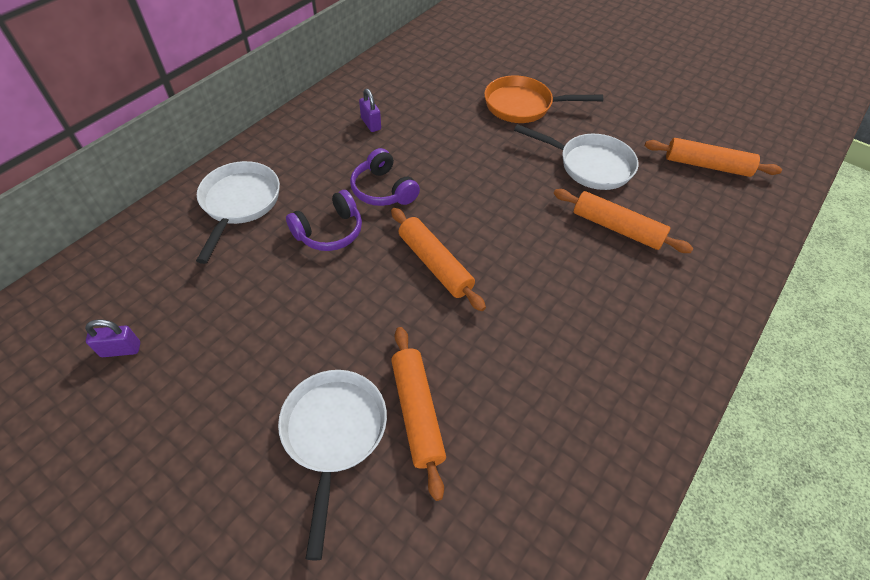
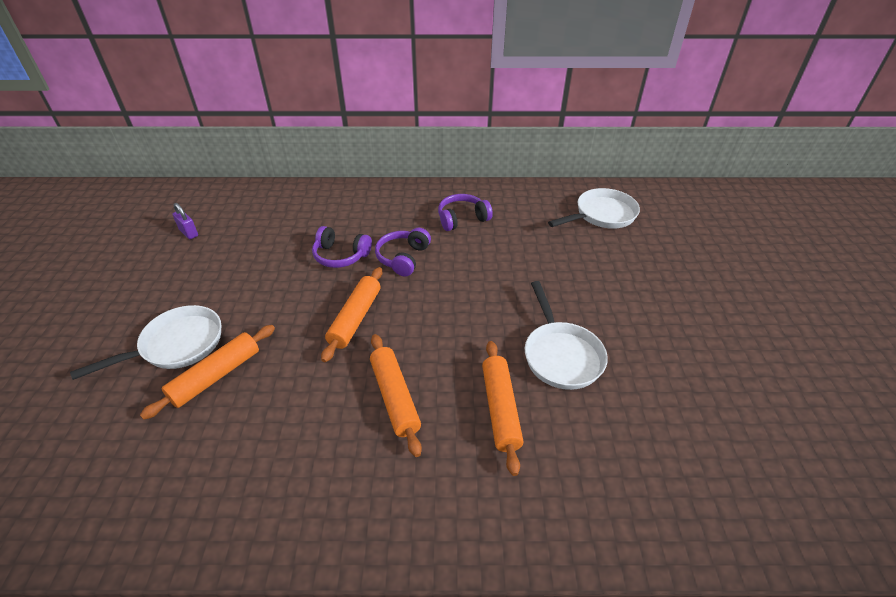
camera: 55 degrees right, 10 degrees down
(239, 203) = (330, 210): white pan -> white pan (602, 215)
(371, 124) = (462, 219): purple padlock -> purple headphones
(523, 106) = (584, 279): orange pan -> none
(707, 165) = (671, 445): orange rolling pin -> orange rolling pin (395, 397)

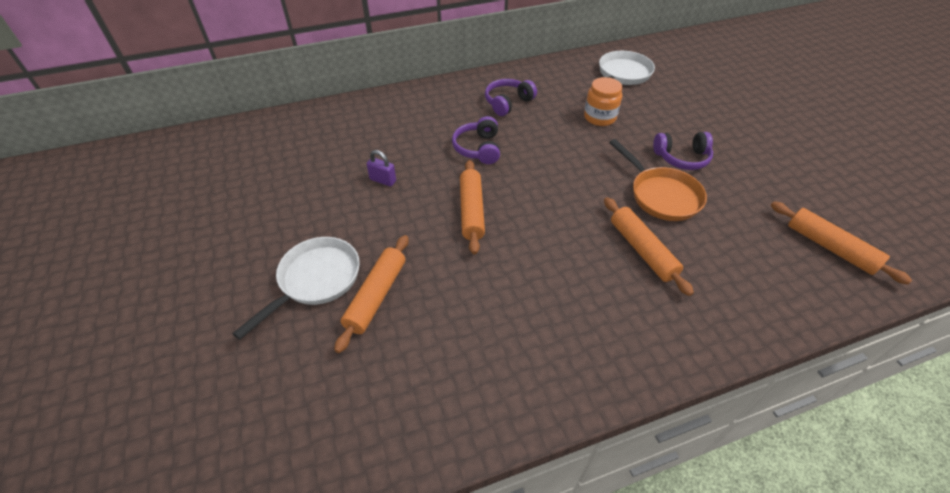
camera: 20 degrees left, 5 degrees up
(189, 233) = (247, 174): purple padlock -> purple padlock (383, 180)
(340, 256) = (419, 160): purple headphones -> purple headphones (681, 158)
(395, 397) = (551, 266): orange rolling pin -> orange rolling pin (830, 247)
(547, 255) = (599, 117): none -> orange jar
(561, 355) = (661, 195): white pan -> orange pan

